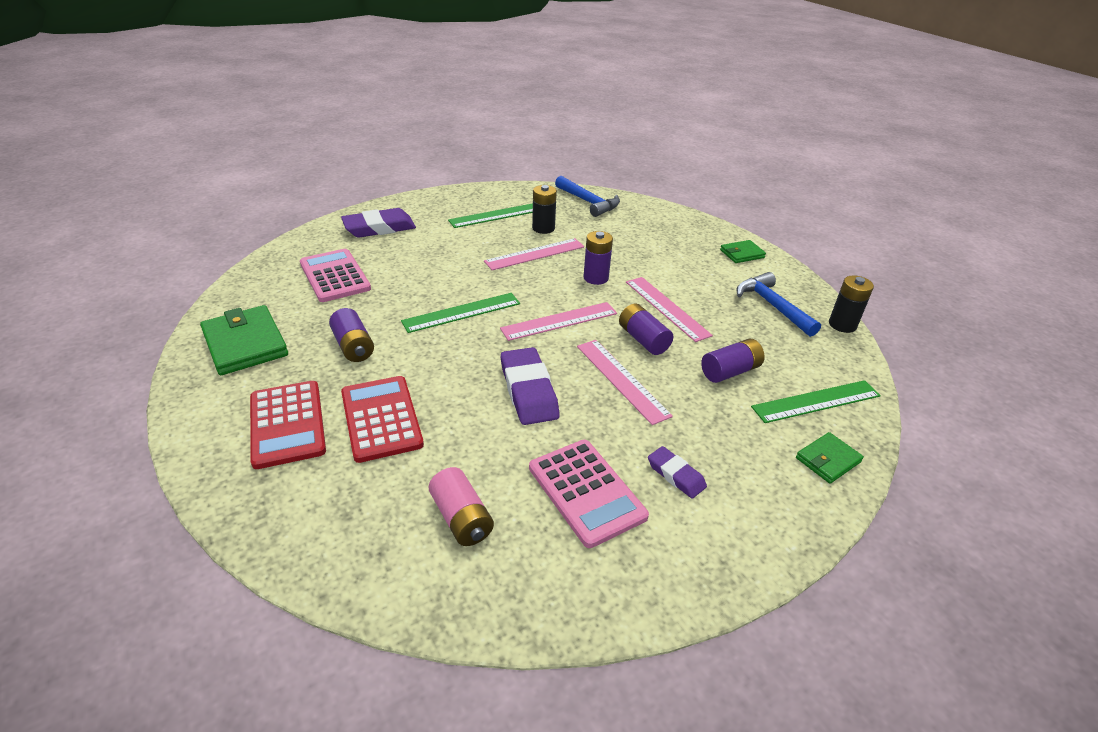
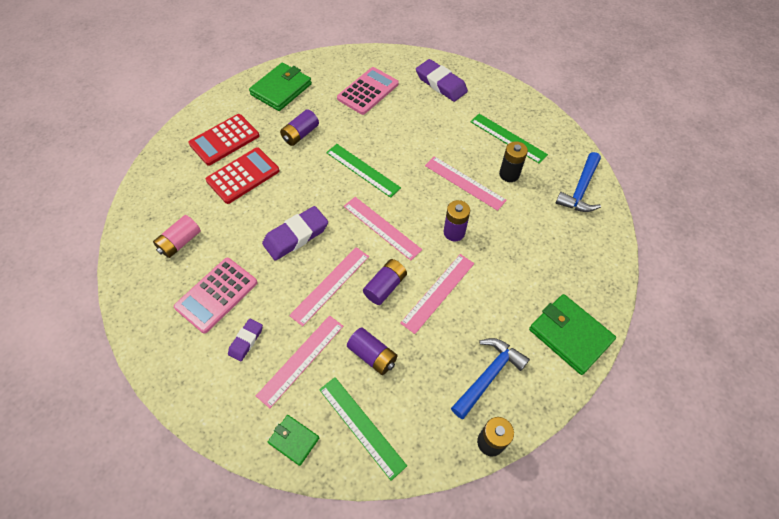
camera: 70 degrees right, 20 degrees up
(720, 429) = (301, 360): none -> pink ruler
(742, 254) = (570, 335): green wallet -> green wallet, size x1.81

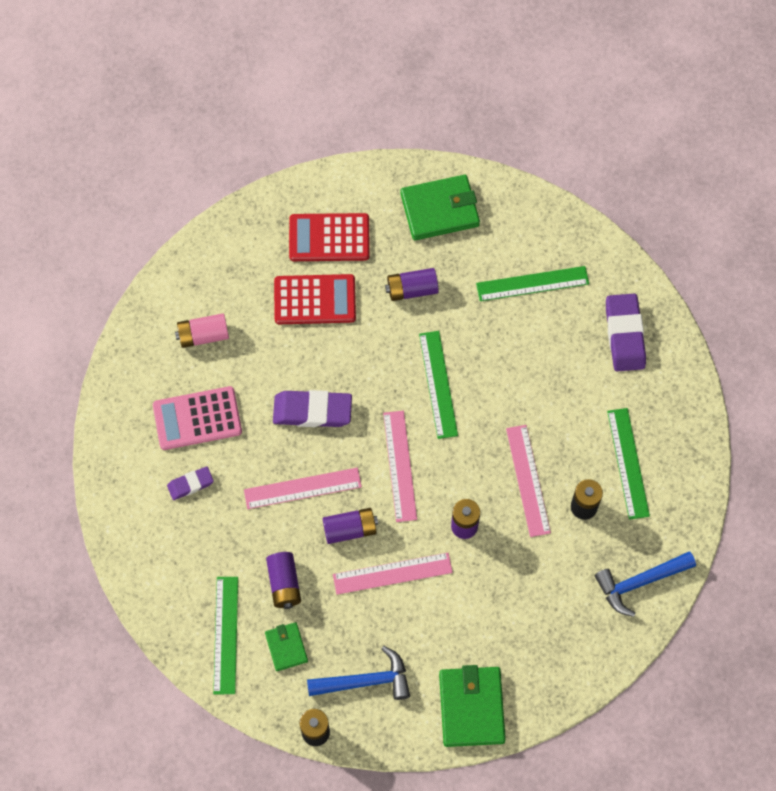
camera: 40 degrees right, 10 degrees up
(294, 440) = (165, 602): green wallet -> green wallet (286, 647)
(301, 360) = (222, 539): pink ruler -> none
(368, 91) = (532, 283): pink calculator -> green ruler

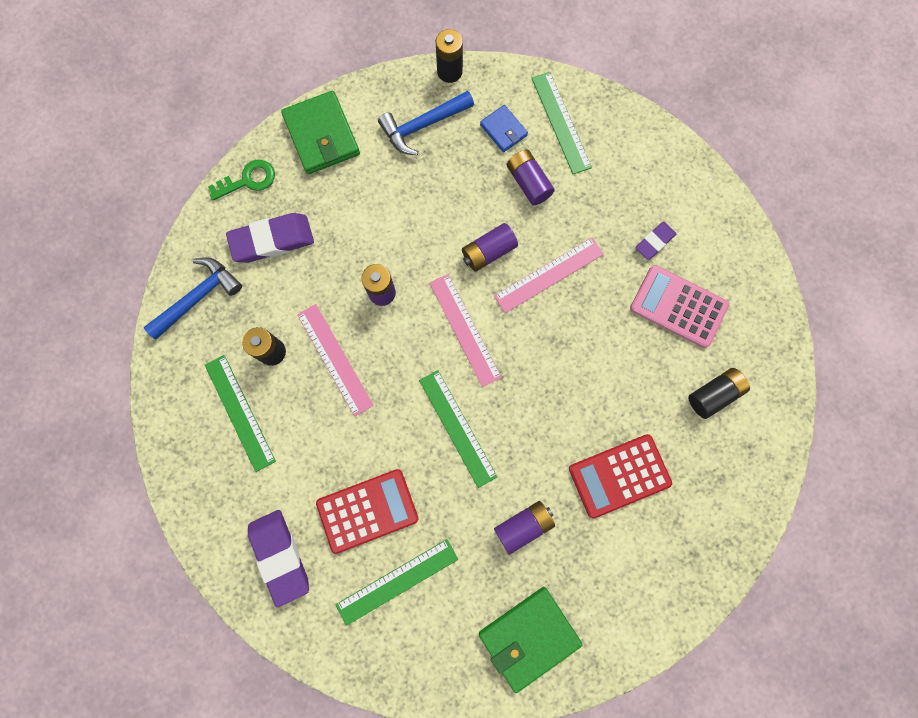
camera: 160 degrees right, 10 degrees up
(197, 419) = (678, 307): pink calculator -> pink calculator turned 120 degrees counterclockwise
(203, 335) = (713, 394): pink battery -> black battery
(286, 647) = (503, 130): green wallet -> blue wallet
(312, 411) = (571, 354): purple eraser -> purple eraser (272, 240)
(329, 238) = (635, 555): red calculator -> red calculator (367, 510)
(392, 573) = (433, 225): pink ruler -> none
(560, 685) = (248, 180): none -> green key

